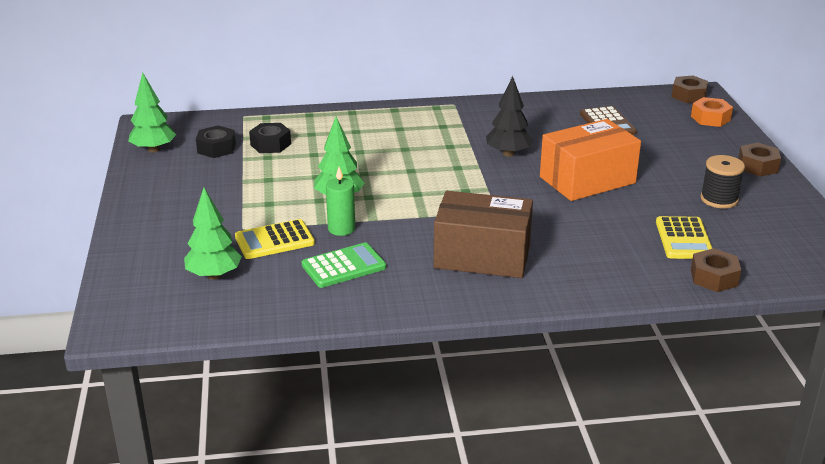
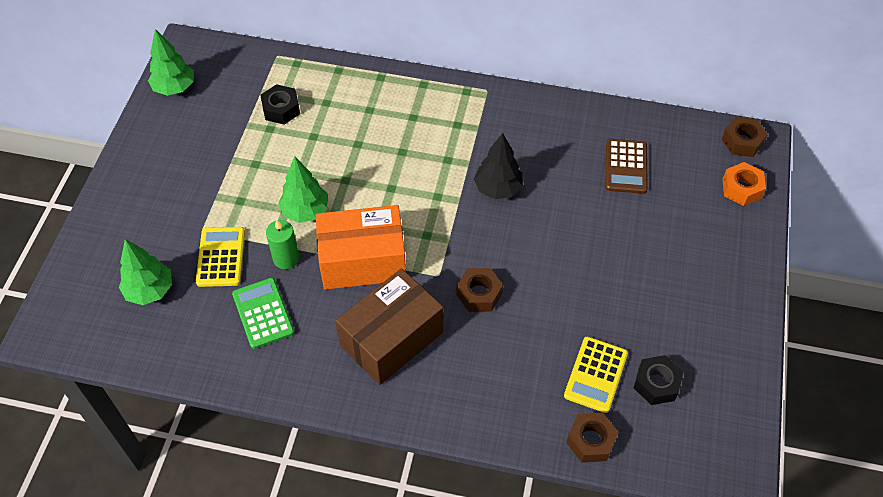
camera: 20 degrees right, 25 degrees up
(216, 148) = (230, 101): black nut -> black nut (656, 384)
(274, 240) = (221, 257): yellow calculator -> yellow calculator turned 90 degrees clockwise
(344, 266) = (263, 313): green calculator -> green calculator turned 105 degrees counterclockwise
(482, 256) = (391, 338): brown box -> brown box turned 75 degrees counterclockwise
(587, 180) = (553, 254): orange box -> orange box (362, 261)
(719, 199) = (668, 325): black spool -> none
(757, 166) = (742, 284): brown nut -> brown nut (479, 294)

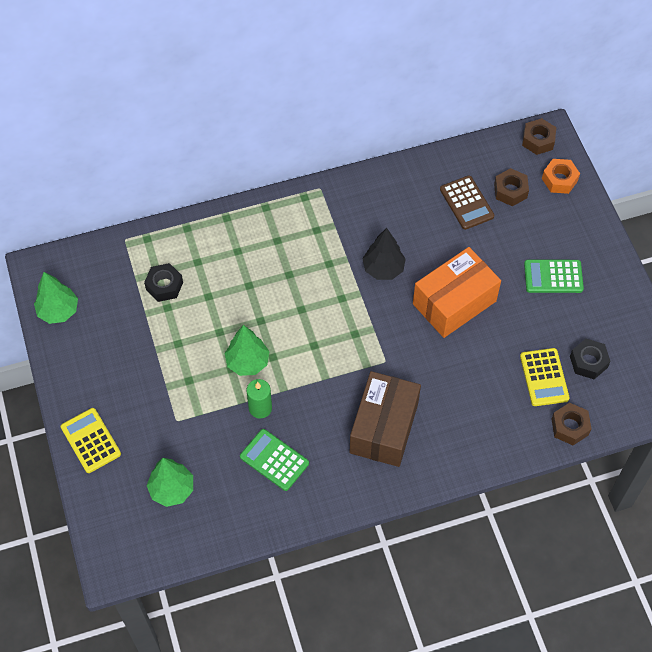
camera: 30 degrees left, 5 degrees up
(221, 257) = (208, 433): yellow calculator -> yellow calculator (91, 440)
(362, 261) = (320, 379): orange box -> orange box (454, 302)
(479, 294) = (424, 360): brown nut -> brown nut (510, 191)
(673, 279) = (553, 277): none -> green calculator

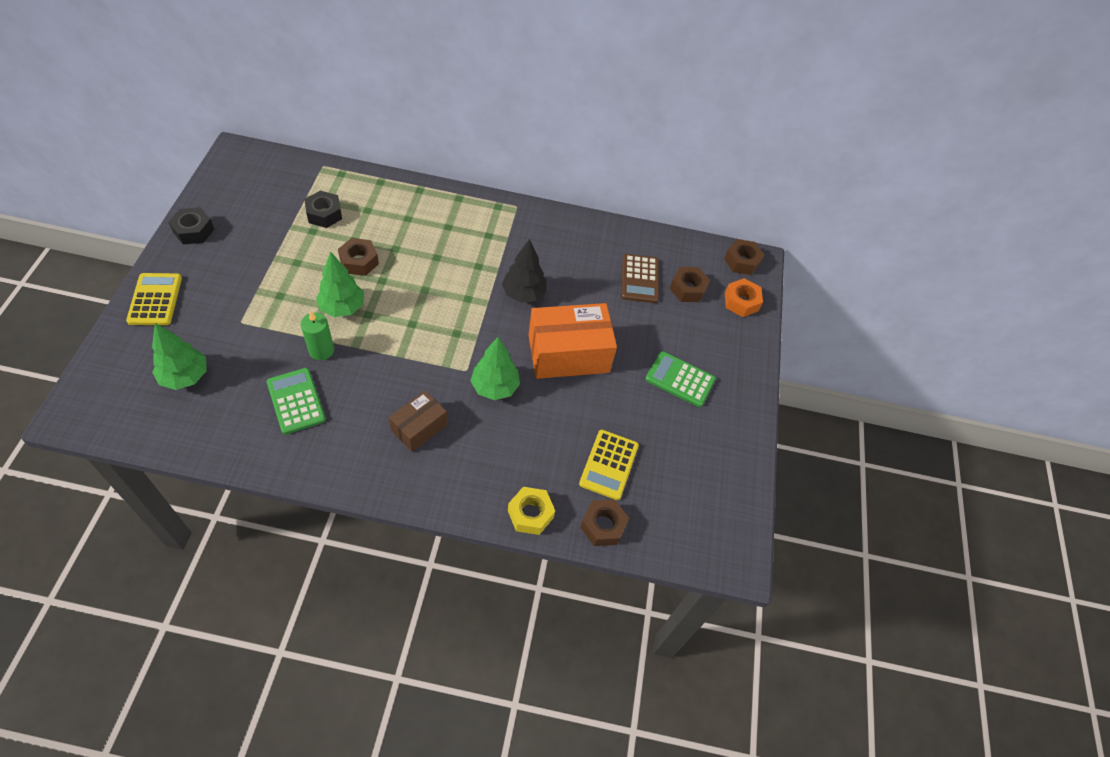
camera: 20 degrees right, 5 degrees down
(58, 311) = (223, 190): green tree -> green tree (495, 387)
(228, 314) = (359, 261): none -> brown nut
(384, 428) = (419, 427): brown box -> brown box, size x0.57
(512, 447) = (530, 514): none -> yellow nut
(588, 362) = (664, 474): black nut -> black nut (193, 231)

